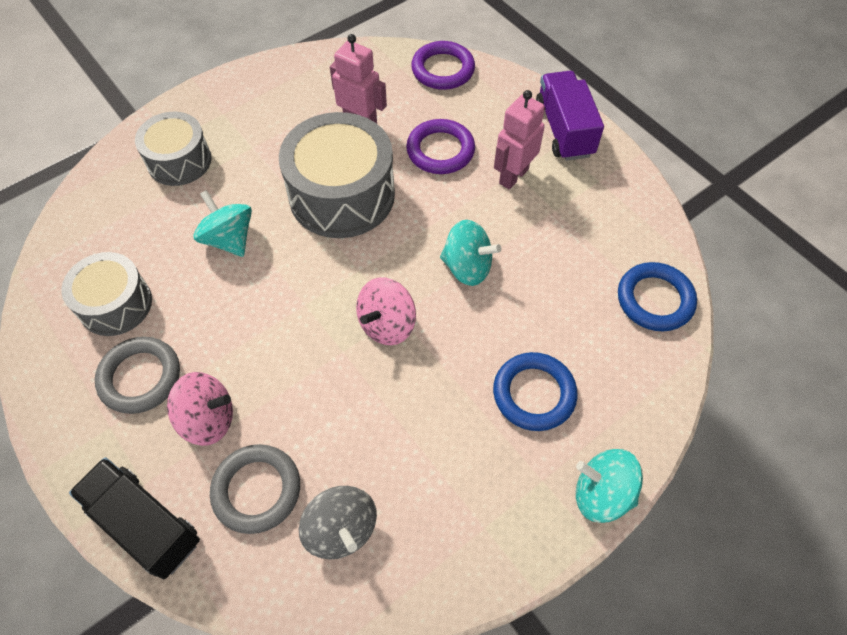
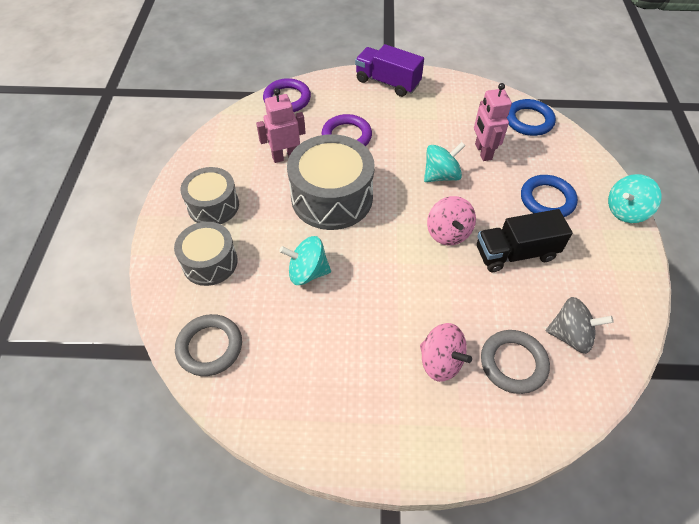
camera: 50 degrees left, 5 degrees down
(115, 304) = (298, 366): grey drum -> grey drum (213, 206)
(140, 377) = (374, 383): grey ring -> grey ring (210, 347)
(145, 524) = (493, 441): black truck -> black truck (515, 253)
(208, 419) = (440, 361): pink spinning top -> pink spinning top turned 90 degrees clockwise
(513, 176) = (397, 120): pink robot -> pink robot (482, 152)

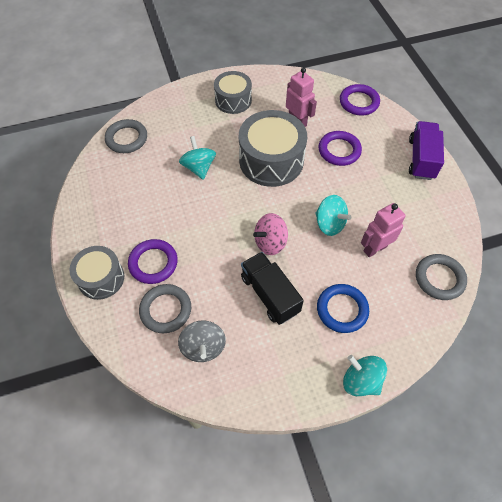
camera: 70 degrees right, 5 degrees up
(210, 262) = (187, 116): grey drum -> grey drum (101, 278)
(440, 361) = (153, 263): pink spinning top -> purple ring
(528, 120) = (439, 278): blue ring -> grey ring

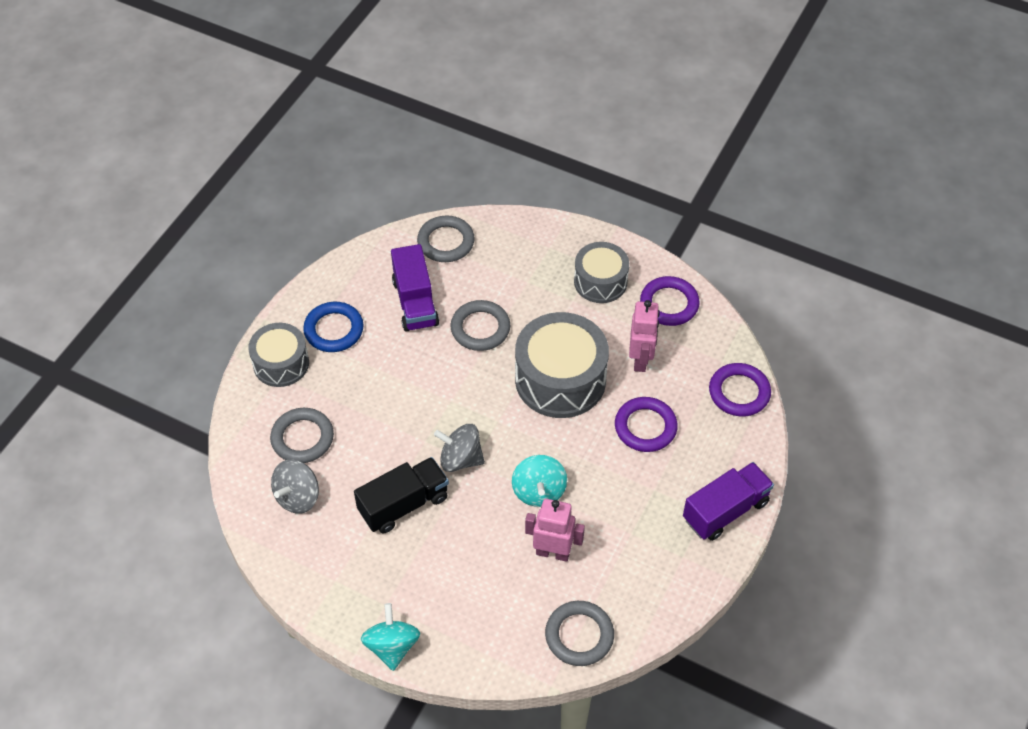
camera: 45 degrees right, 5 degrees down
(146, 181) = (415, 302): none -> purple truck
(153, 263) = (337, 387): purple ring -> purple ring (669, 304)
(199, 167) = (480, 328): turquoise spinning top -> grey ring
(270, 242) = (460, 459): pink spinning top -> grey spinning top
(270, 294) = (403, 504): black truck -> black truck turned 45 degrees clockwise
(342, 309) = (450, 576): blue ring -> blue ring (334, 330)

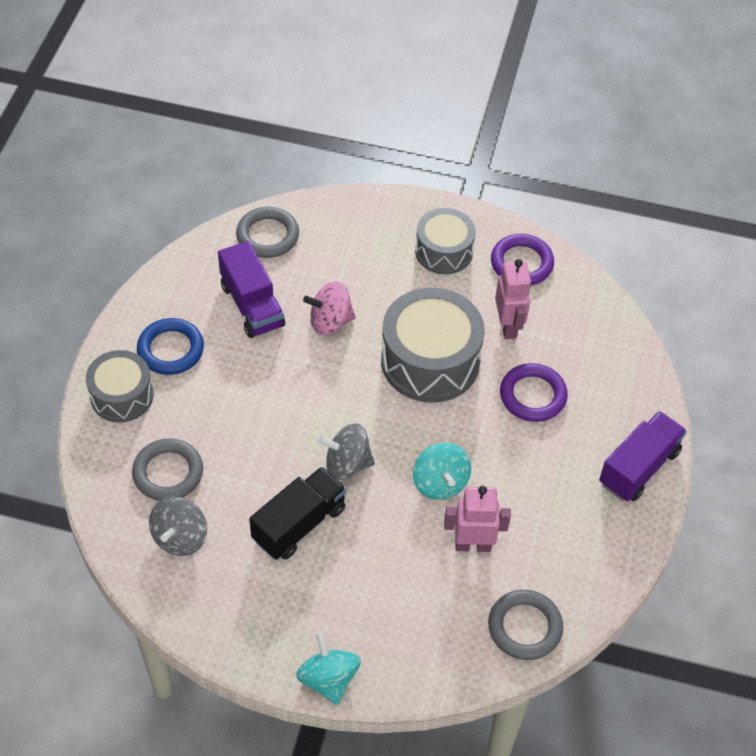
camera: 15 degrees left, 0 degrees up
(480, 328) = (330, 321): grey ring -> pink spinning top
(739, 392) = (618, 343): purple ring -> none

